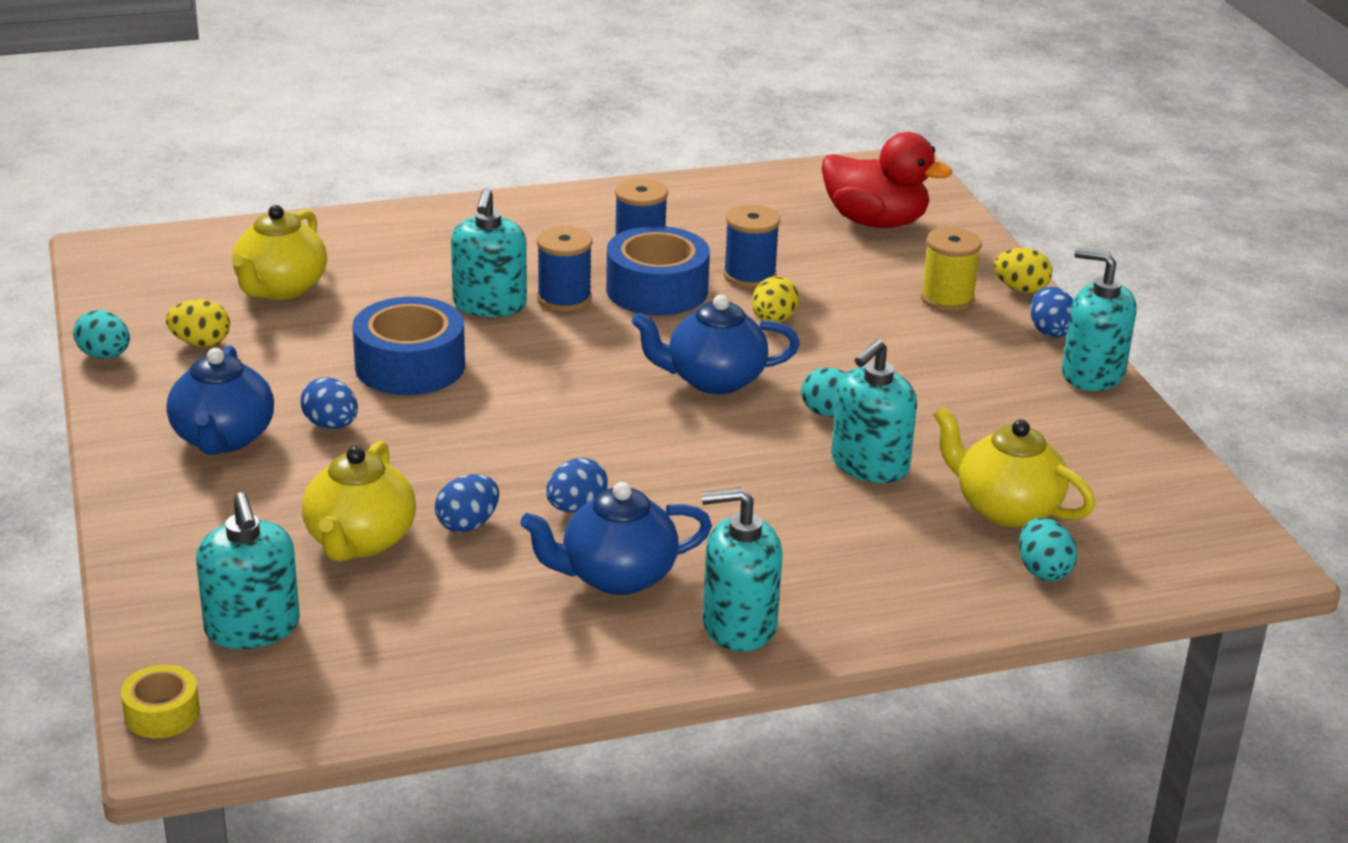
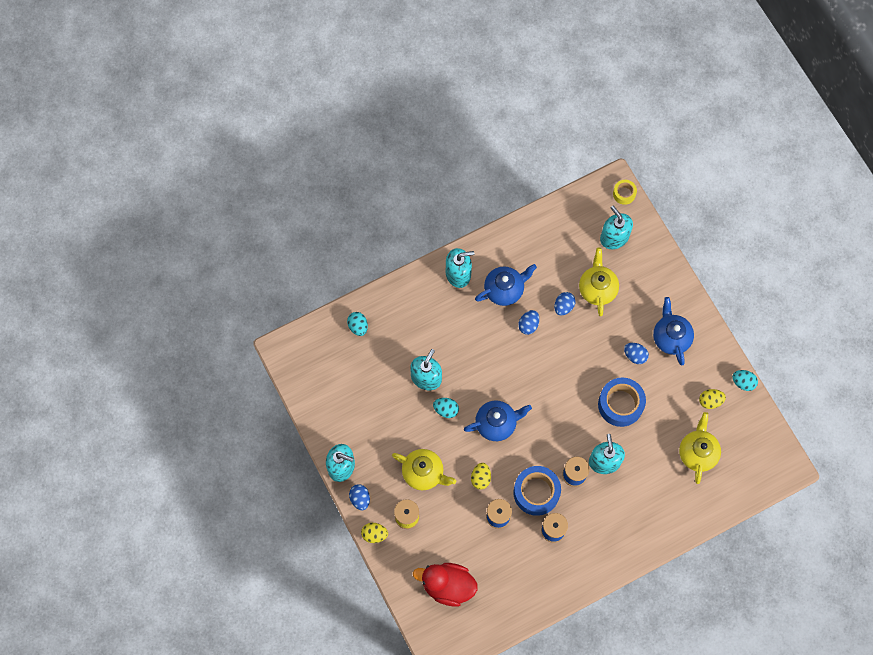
camera: 170 degrees right, 40 degrees up
(1005, 508) = (373, 361): yellow teapot -> yellow teapot (424, 473)

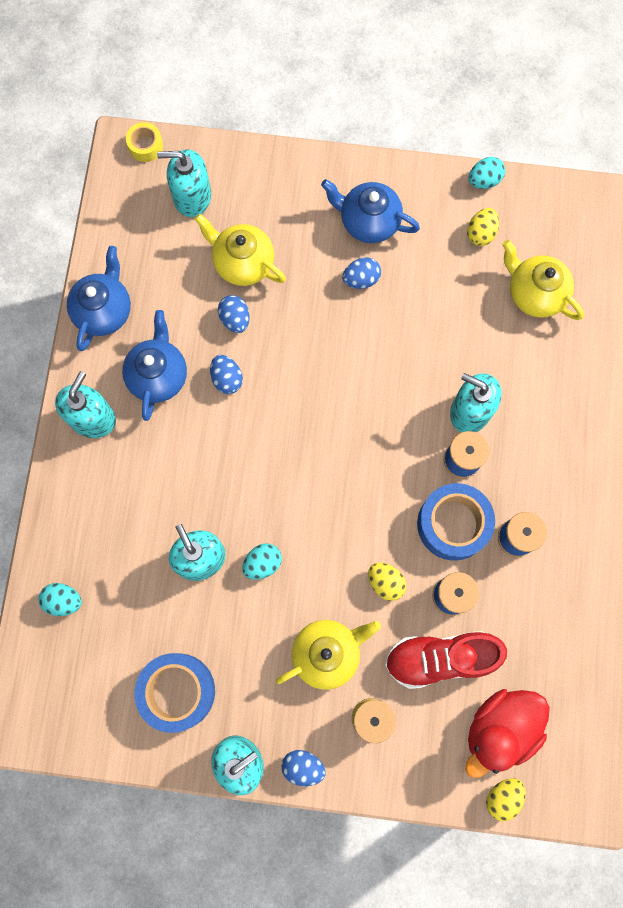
camera: 55 degrees left, 5 degrees up
(374, 534) = (365, 780): yellow egg -> yellow egg (502, 797)
(461, 532) = (440, 658): none -> red shoe
(496, 423) = (327, 511): blue teapot -> blue teapot (104, 311)
(620, 404) = (411, 340): blue tape -> blue tape (177, 691)

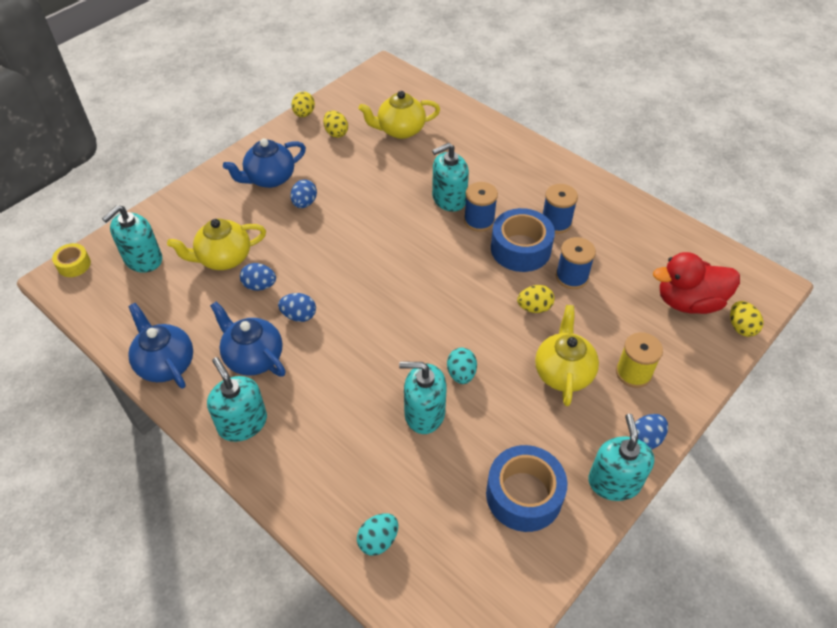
camera: 55 degrees left, 25 degrees down
(440, 658) = (614, 307): red shoe -> none
(484, 180) = (304, 114): turquoise egg -> yellow egg
(500, 729) = (688, 302): red duck -> red duck turned 90 degrees clockwise

